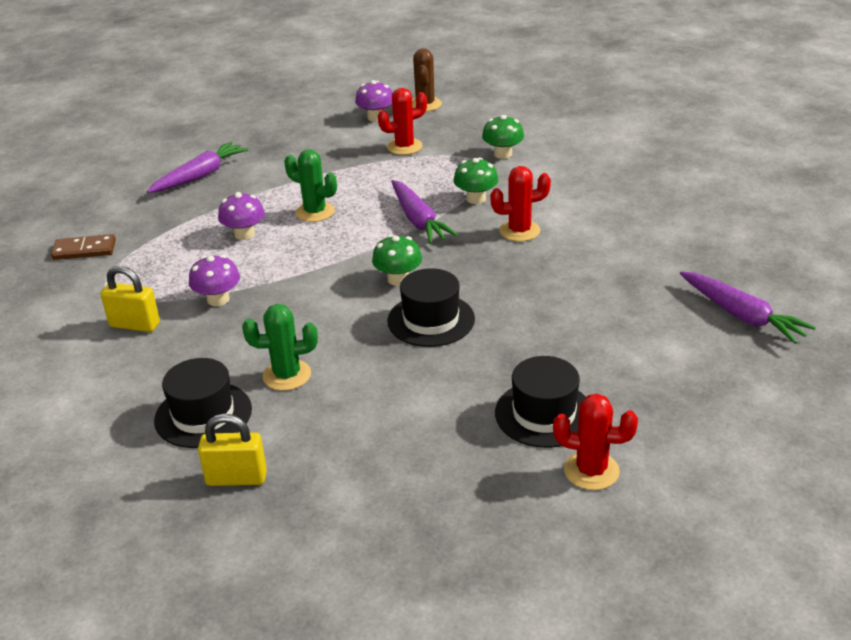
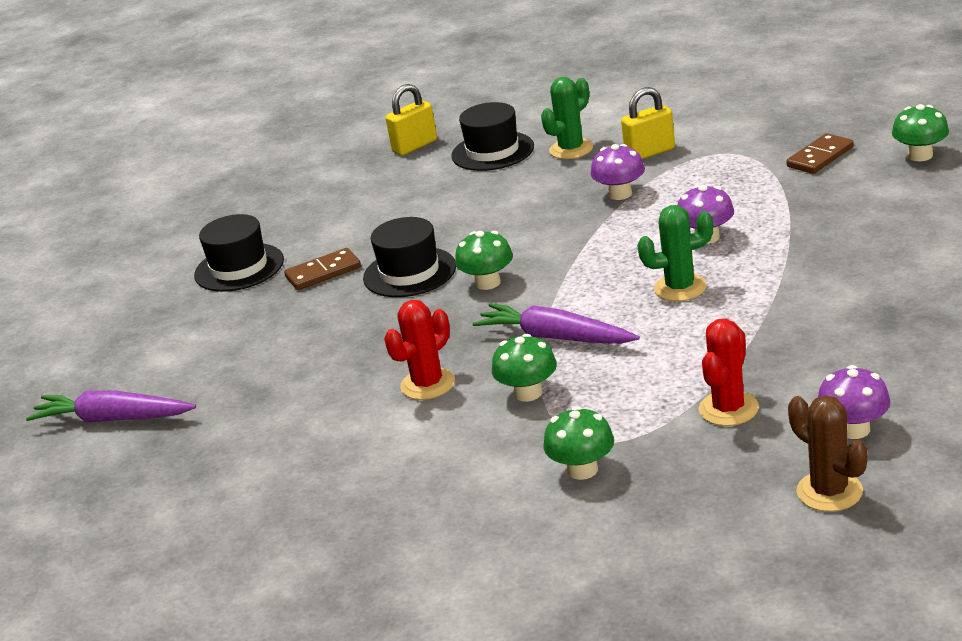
camera: 145 degrees right, 5 degrees down
(54, 217) = (920, 155): none -> green mushroom
(200, 176) = (885, 251): purple carrot -> none
(287, 375) = (471, 191): green cactus -> green cactus (571, 149)
(486, 361) = (323, 272): none -> brown domino
(591, 471) = (174, 258): red cactus -> none

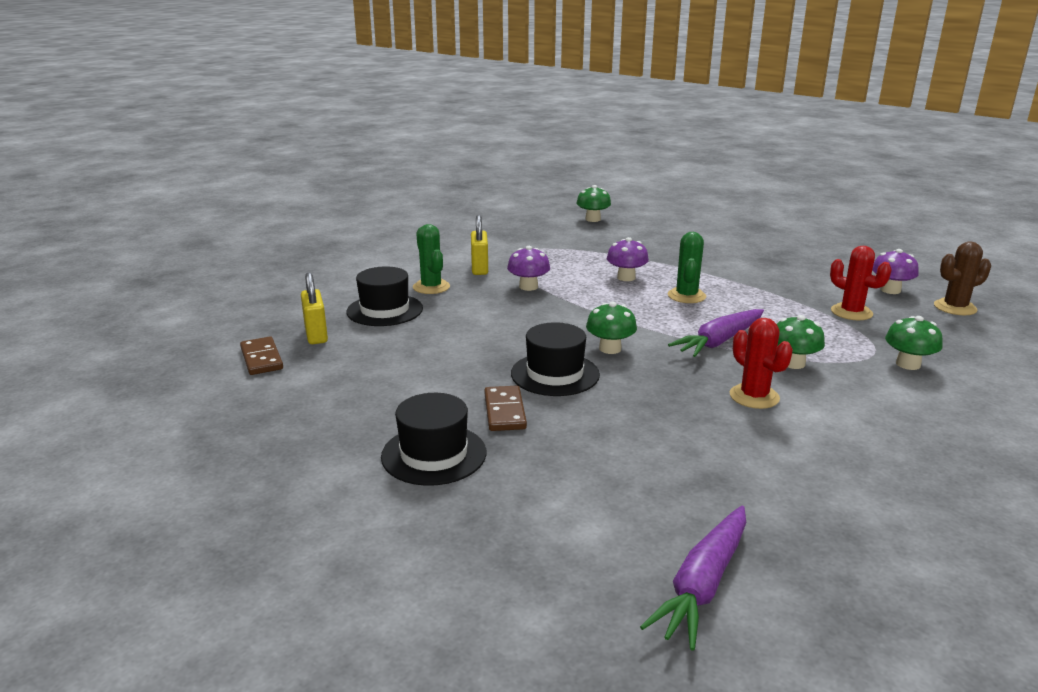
camera: 75 degrees left, 5 degrees down
(820, 157) = (560, 236): brown domino -> brown domino (262, 358)

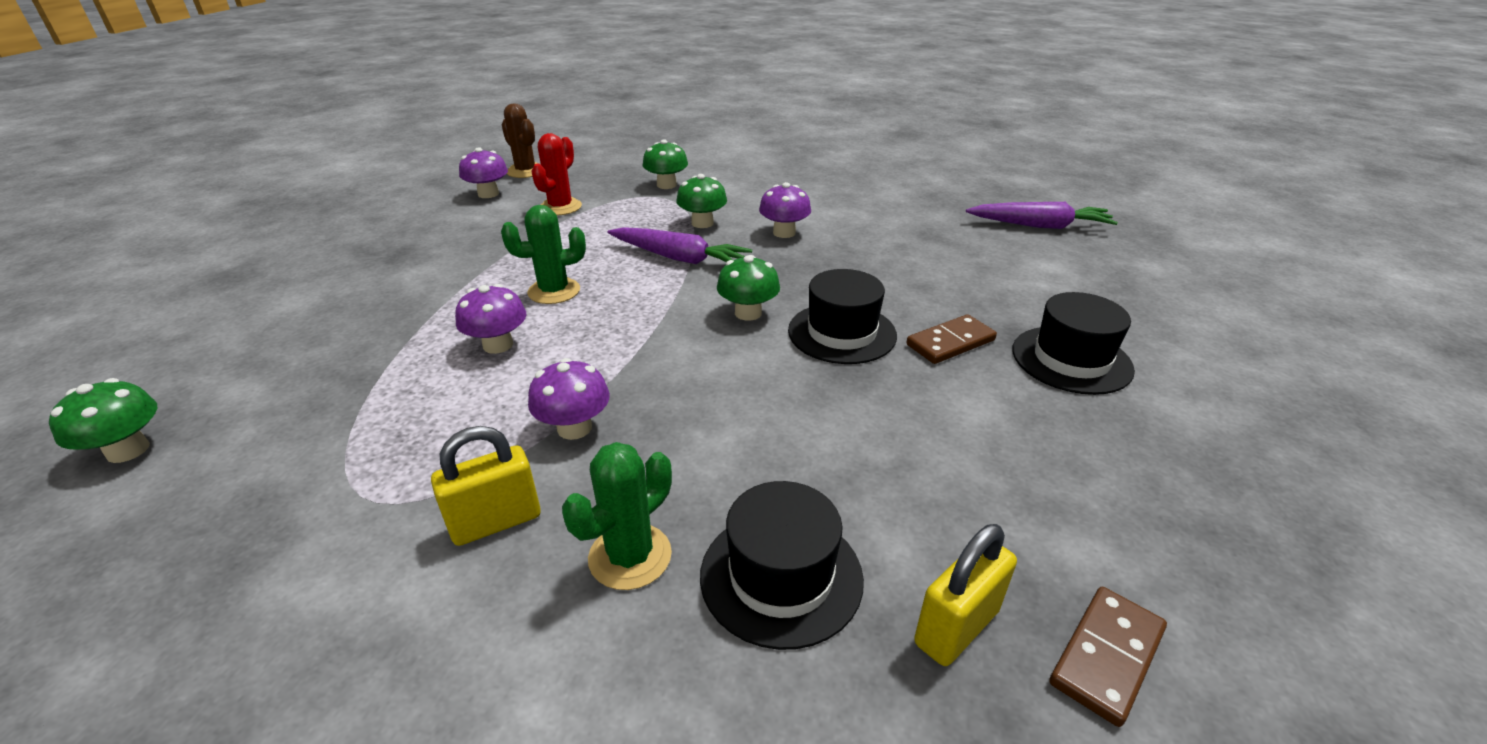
camera: 115 degrees left, 10 degrees up
(754, 396) = (784, 233): red cactus -> purple mushroom

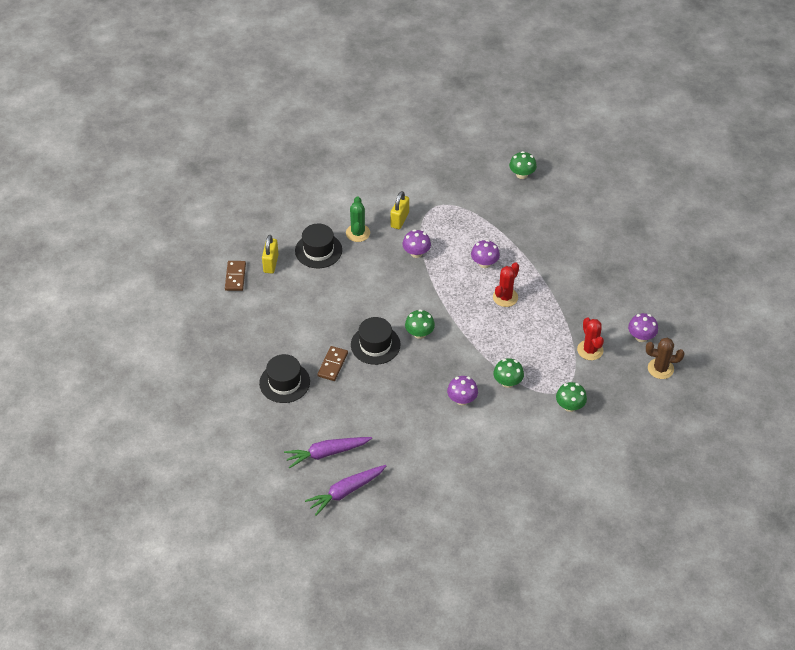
camera: 140 degrees right, 15 degrees up
(554, 291) = (505, 297): green cactus -> red cactus
(679, 258) = (485, 349): purple carrot -> purple carrot (326, 453)

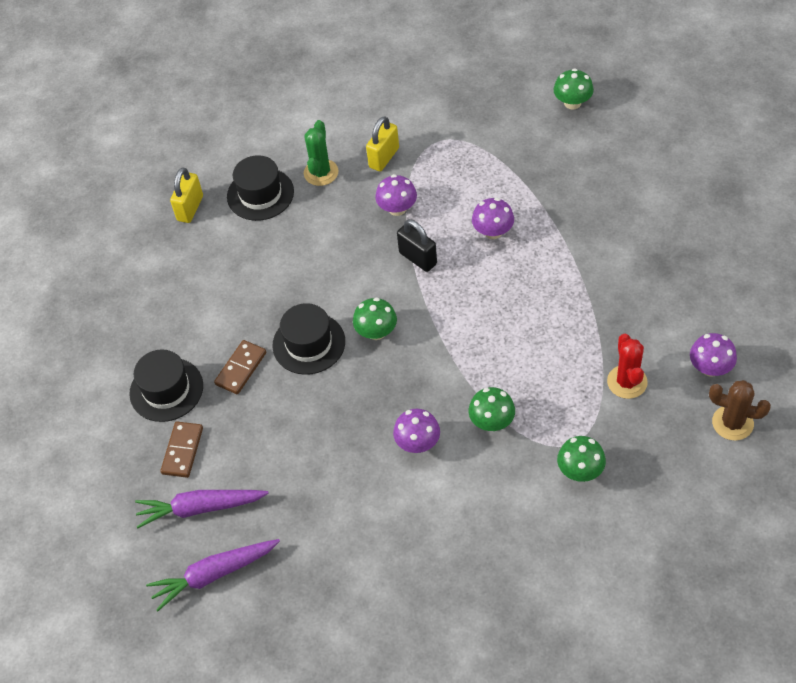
camera: 15 degrees right, 5 degrees up
(235, 277) = (137, 224): brown domino -> brown domino (182, 451)
(437, 284) = (418, 258): none -> black padlock
(505, 297) = (513, 287): red cactus -> none

